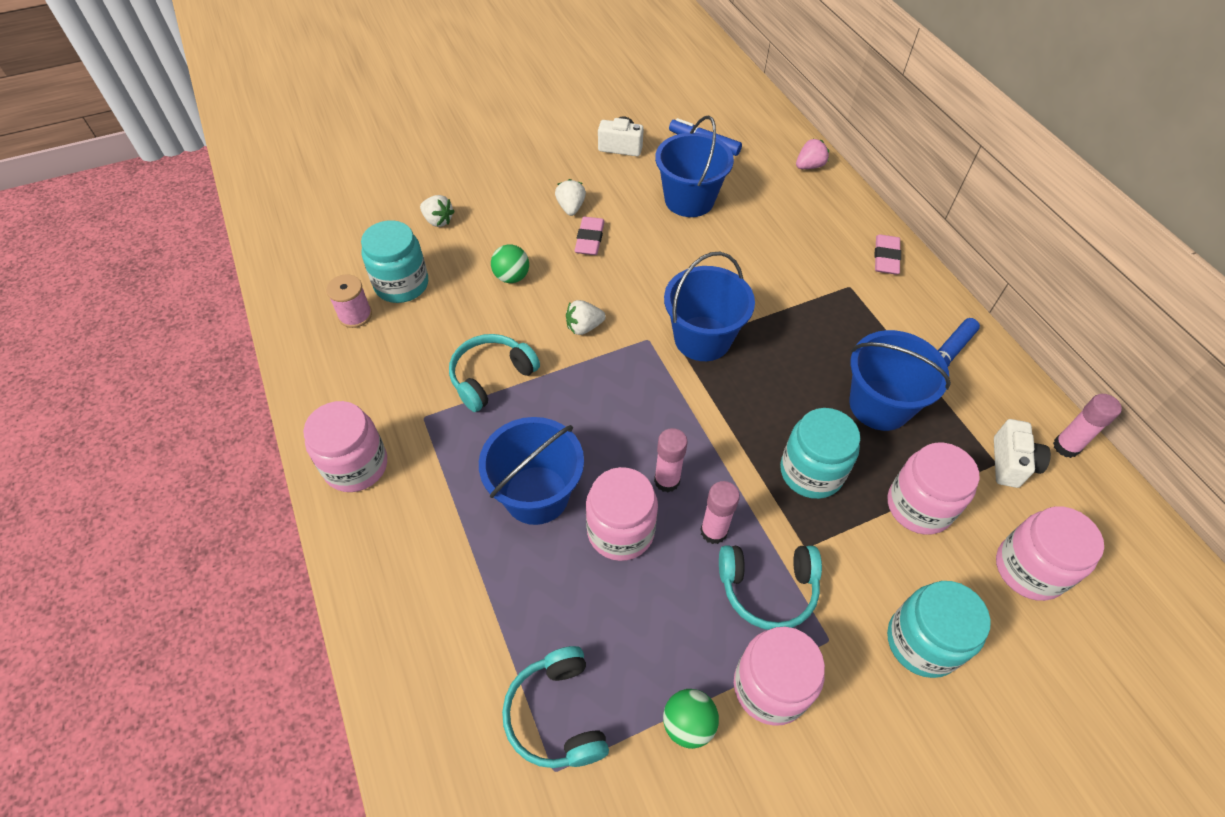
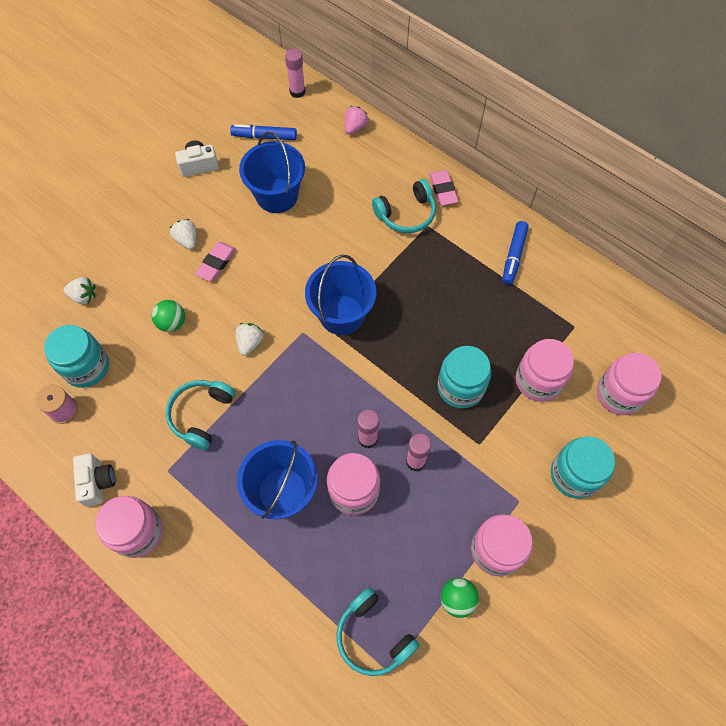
camera: 25 degrees left, 10 degrees up
(584, 327) = (250, 343): white strawberry -> white strawberry turned 150 degrees clockwise
(589, 239) = (216, 263): pink eraser -> pink eraser turned 45 degrees clockwise
(768, 588) = (467, 485): turquoise headphones -> turquoise headphones (406, 214)
(879, 405) = (485, 315): blue bucket -> none
(1011, 463) = (583, 322): white camera -> white camera (98, 482)
(1066, 447) = (612, 294): pink glue stick -> pink glue stick (297, 92)

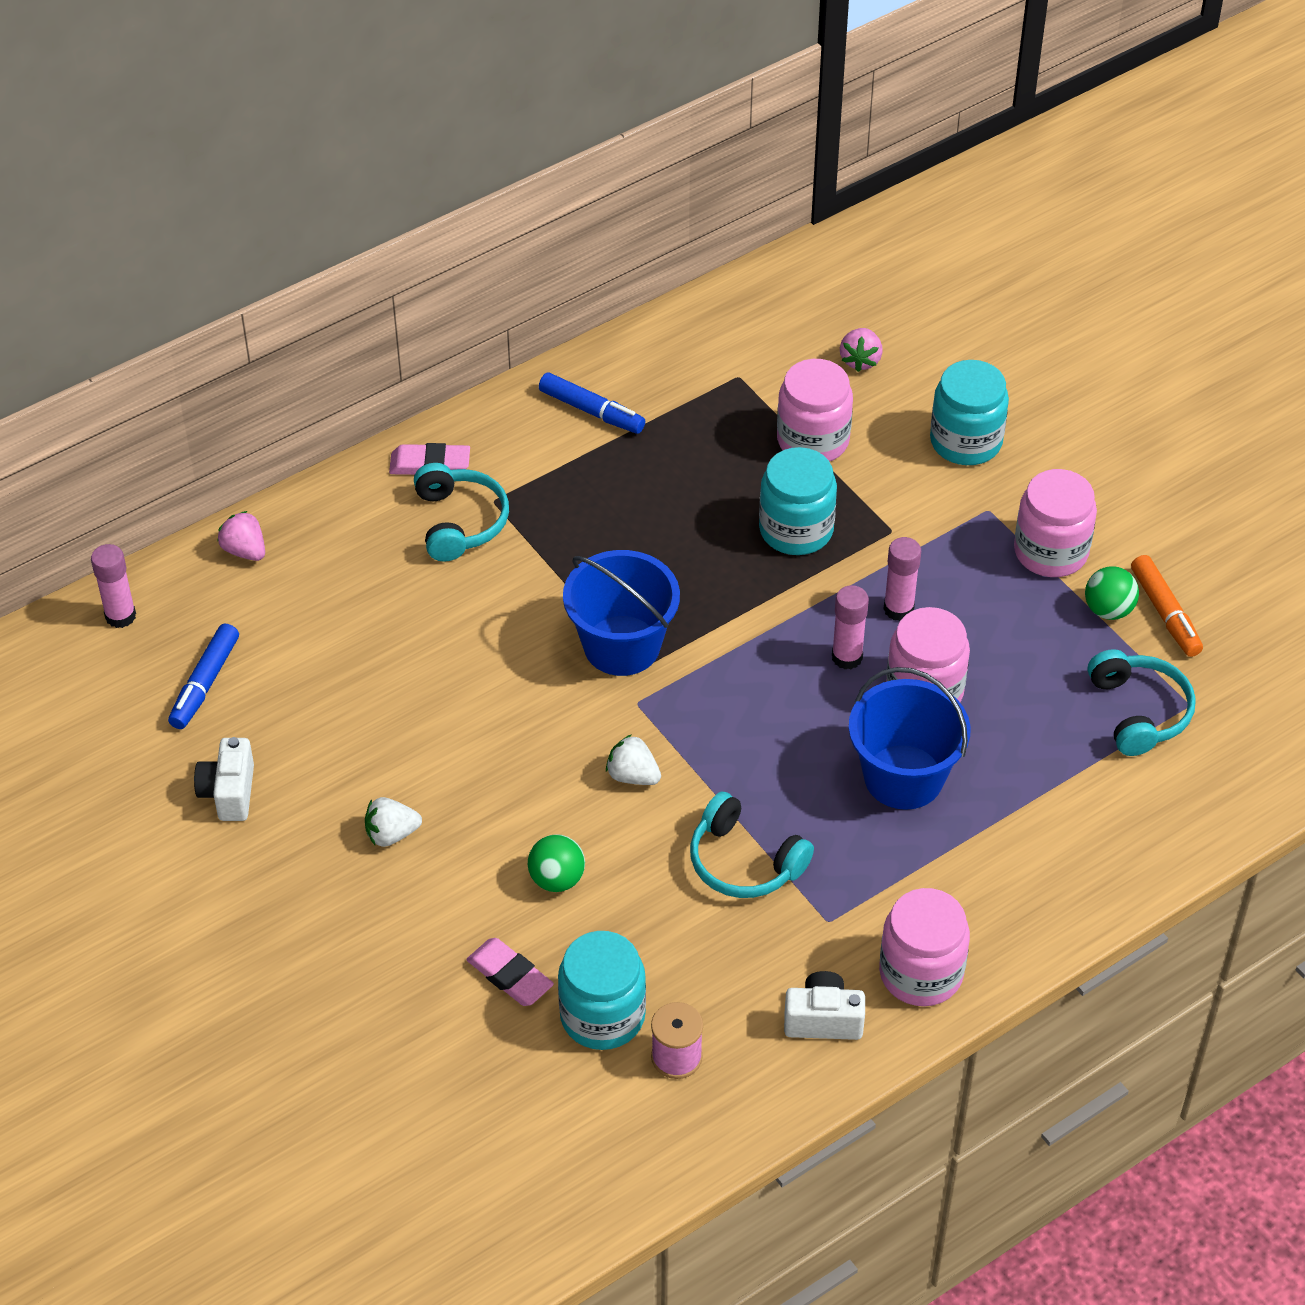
camera: 75 degrees left, 15 degrees down
(84, 296) = (454, 1006): white strawberry -> none
(216, 263) = (458, 798): pink eraser -> pink eraser (510, 976)
(277, 196) = (348, 688): blue bucket -> none
(373, 636) = (1138, 712): turquoise headphones -> turquoise headphones turned 75 degrees counterclockwise
(466, 641) = (1165, 613): none -> orange marker
(619, 394) = (860, 360): pink jar -> pink strawberry

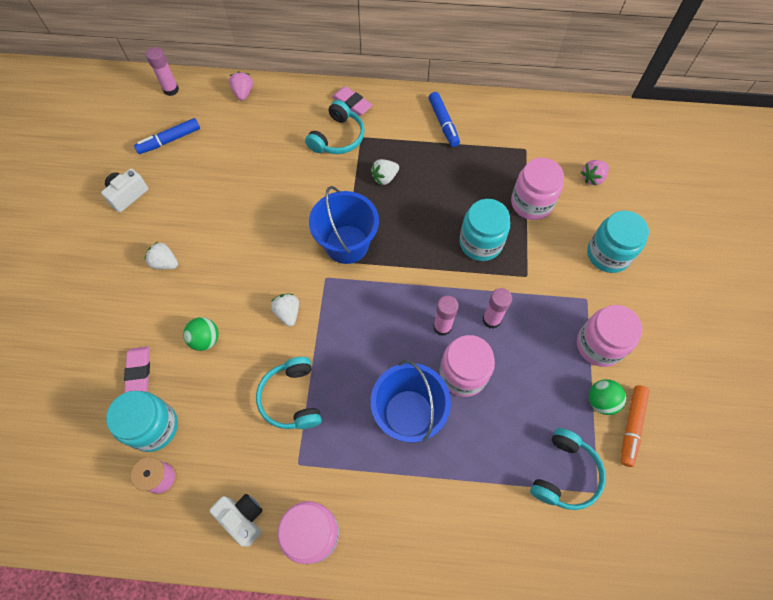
camera: 40 degrees right, 15 degrees up
(584, 532) = (384, 178): none -> white strawberry

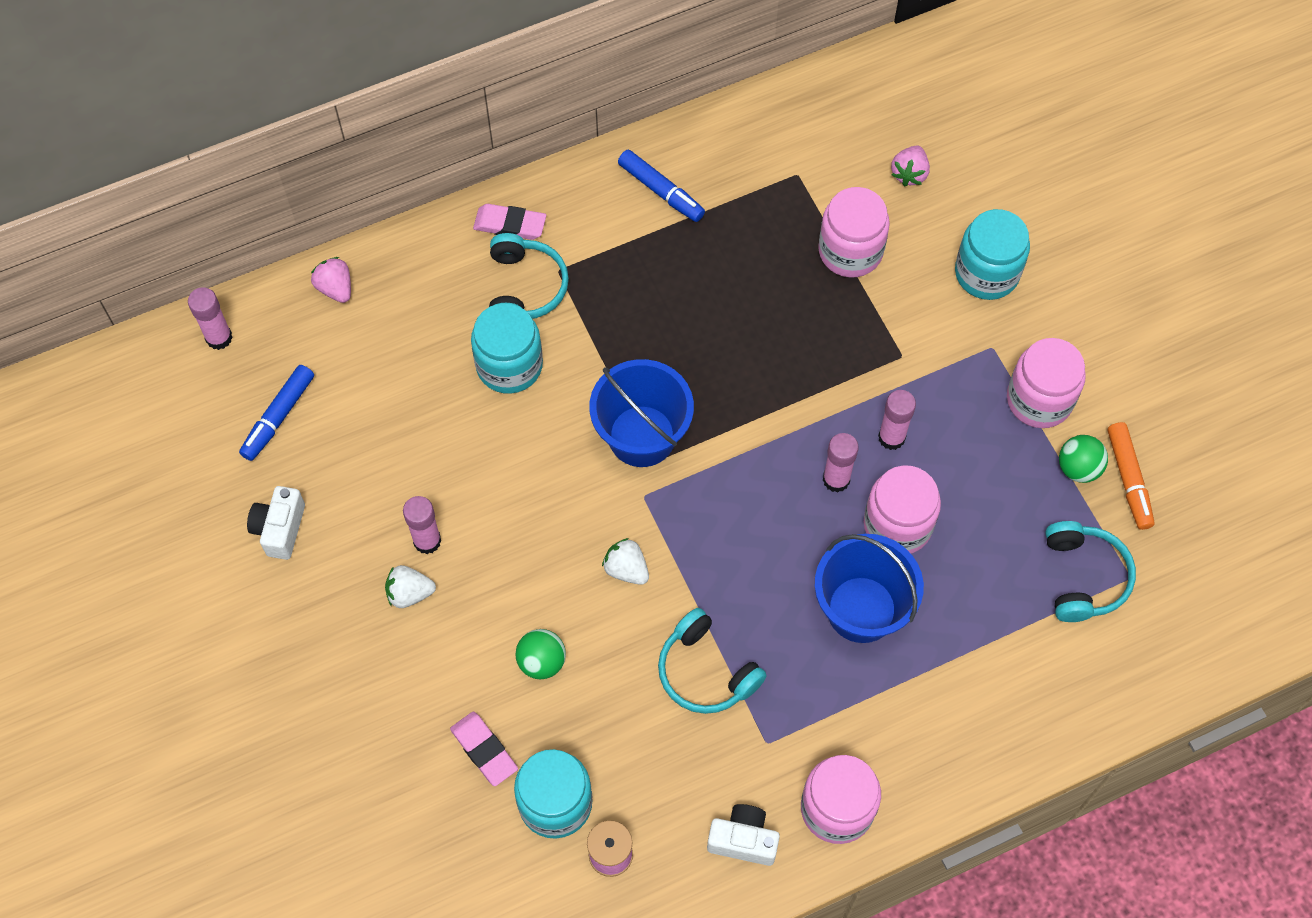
camera: 30 degrees left, 0 degrees up
(194, 240) = (427, 541): none -> pink glue stick
(384, 178) = (631, 315): white strawberry -> none
(480, 243) = (817, 341): turquoise jar -> turquoise jar (509, 365)

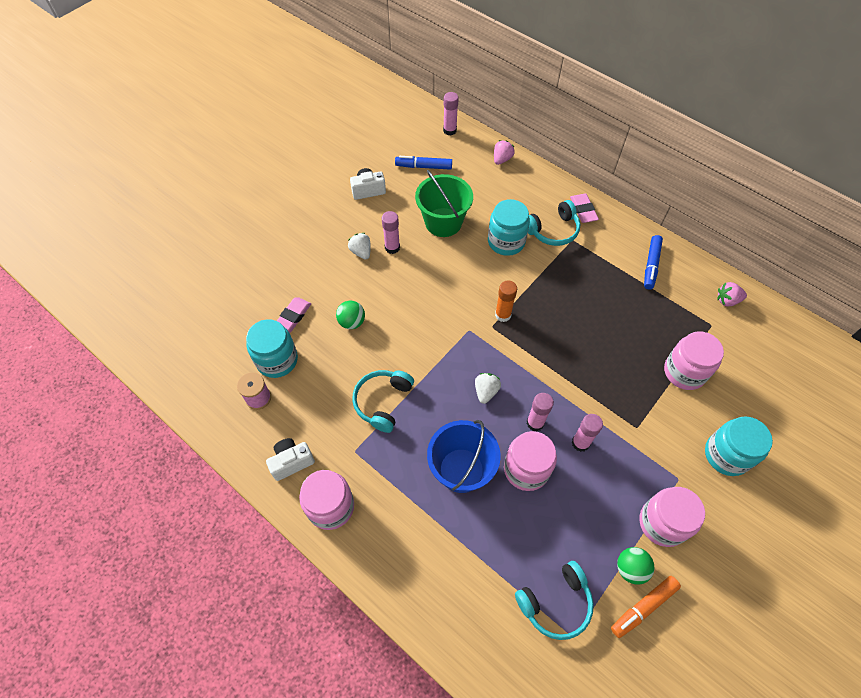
camera: 65 degrees right, 5 degrees down
(418, 440) = (443, 222): none -> green bucket
(626, 569) = (422, 339): white strawberry -> white strawberry (486, 391)
(642, 436) = (503, 315): blue bucket -> orange glue stick
(743, 840) = (291, 462): white camera -> white camera turned 105 degrees counterclockwise
(909, 174) = (759, 383): pink strawberry -> pink strawberry (727, 300)

